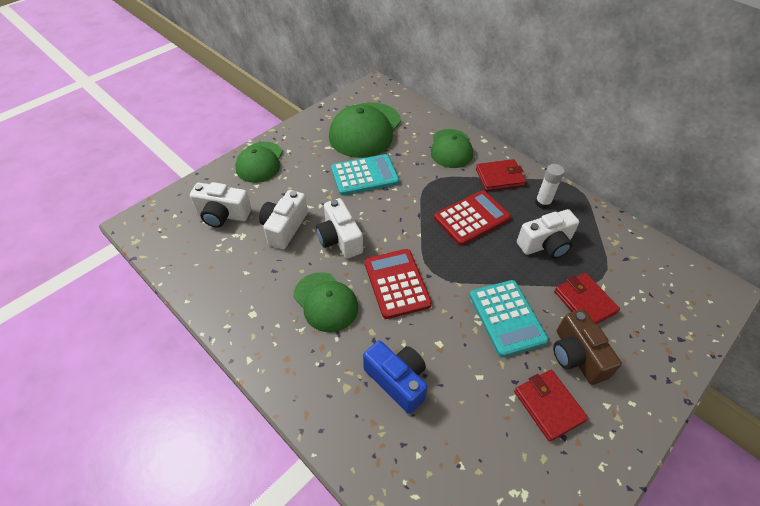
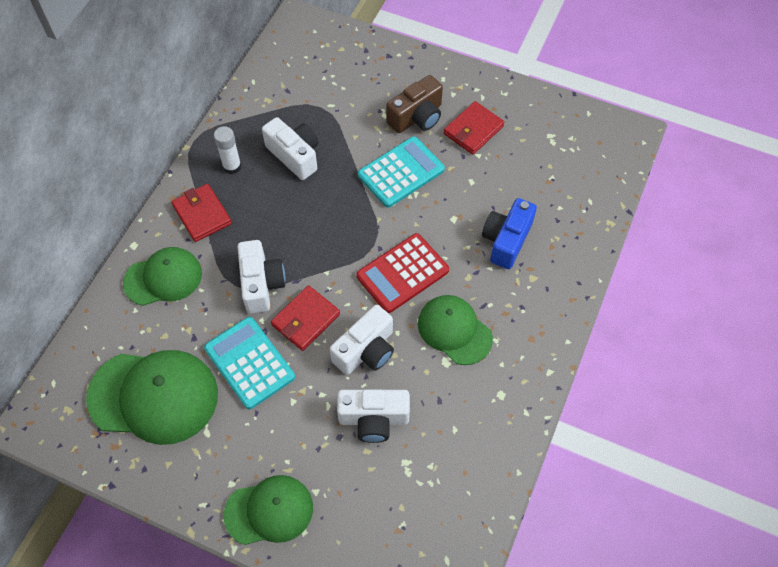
camera: 110 degrees left, 10 degrees up
(223, 215) = (383, 506): white camera -> white camera (261, 284)
(325, 302) = (454, 330): green cap -> green cap turned 75 degrees counterclockwise
(471, 218) = (281, 228): red calculator -> none
(584, 302) = (355, 117): red wallet -> red wallet (305, 320)

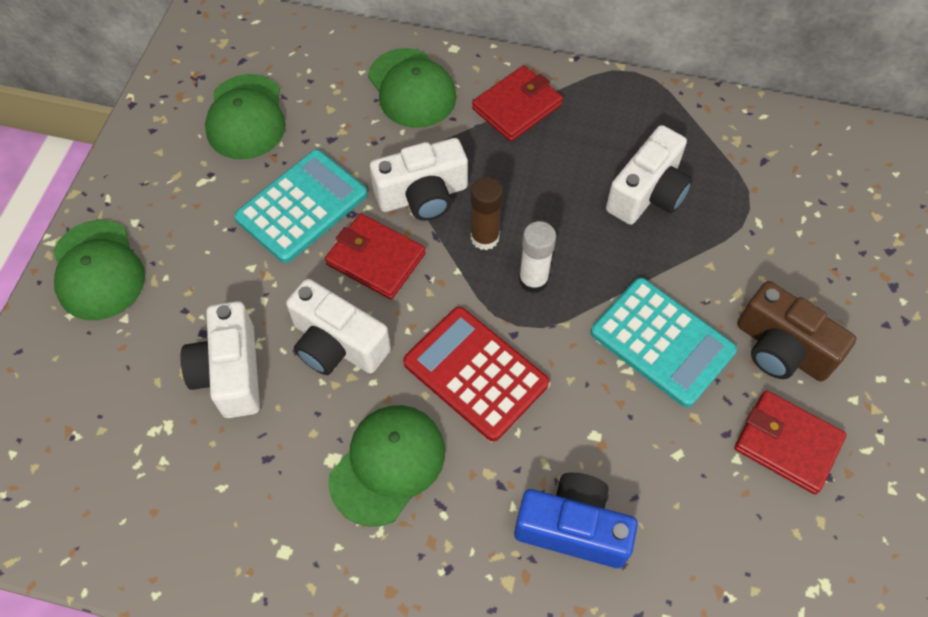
camera: 80 degrees right, 0 degrees up
(154, 396) = (246, 117): green cap -> green cap, size x0.64
(232, 166) = (604, 123): white glue stick -> white glue stick (533, 280)
(305, 252) = (484, 238): none -> brown glue stick

